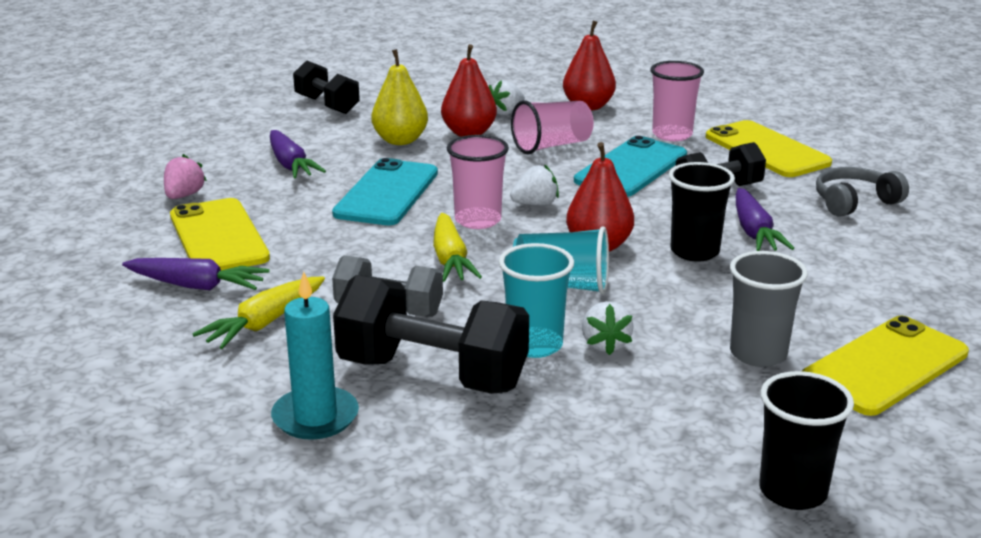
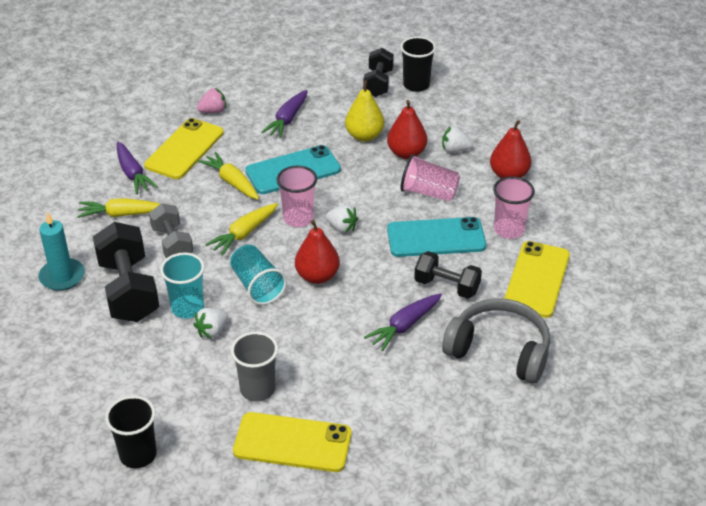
camera: 50 degrees right, 15 degrees up
(339, 232) = (231, 182): none -> yellow carrot
(694, 252) = (351, 314): black cup -> black cup (416, 85)
(854, 202) = (499, 351): grey headphones -> grey headphones, size x1.61

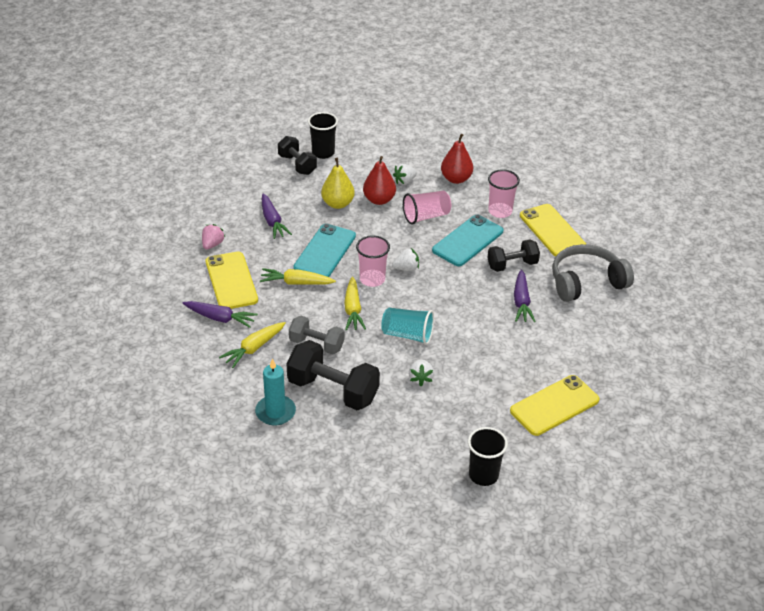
camera: 45 degrees left, 0 degrees up
(187, 308) = (385, 375): turquoise cup -> none
(257, 389) = (494, 391): grey cup -> none
(317, 276) = (434, 306): red pear -> none

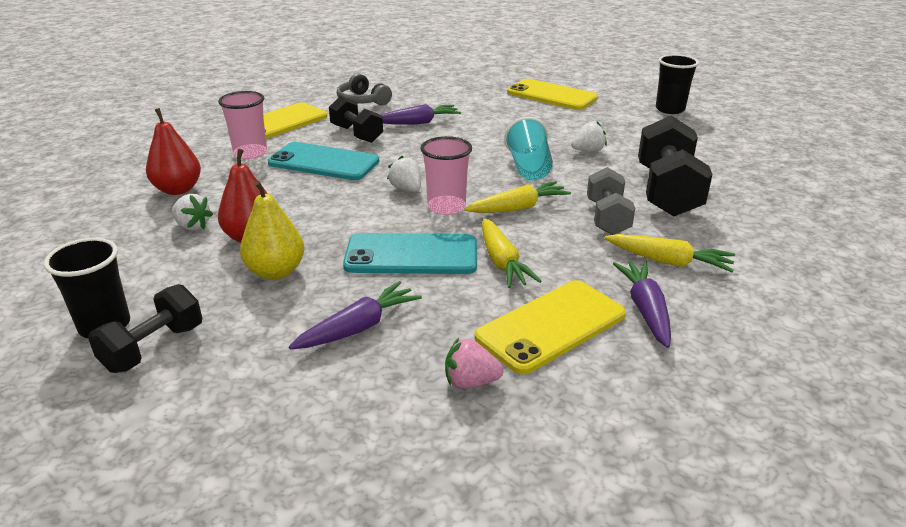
camera: 110 degrees left, 10 degrees down
(275, 412) = (747, 218): turquoise candle -> none
(426, 216) = (281, 195): pink cup -> none
(586, 282) = (362, 101): grey headphones -> grey headphones, size x0.62

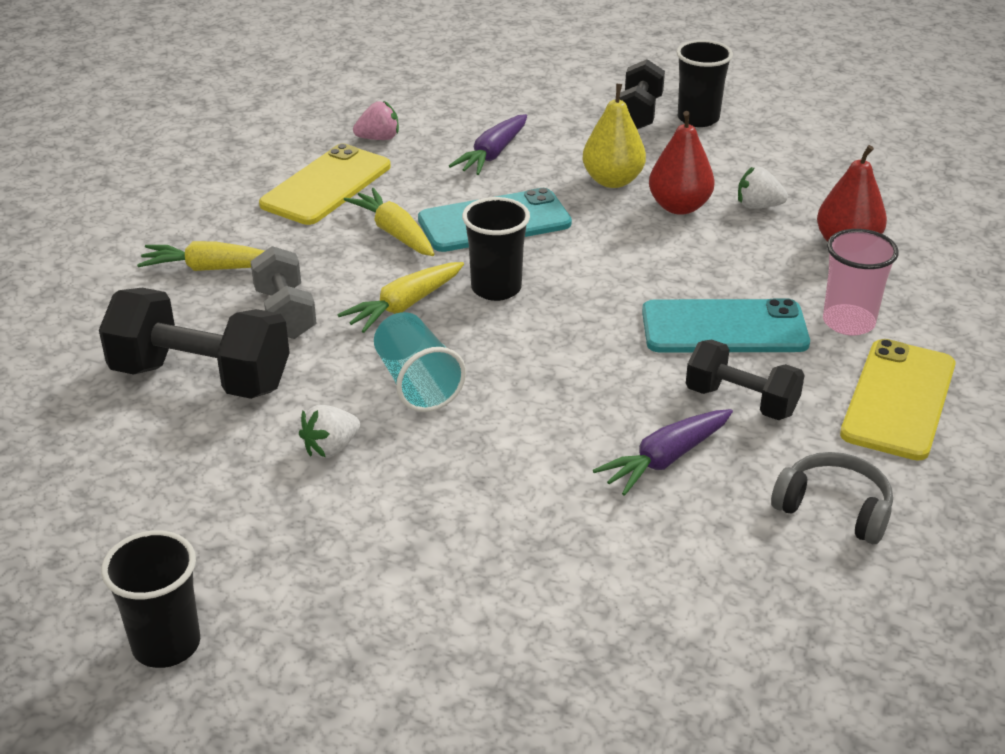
camera: 160 degrees right, 5 degrees up
(406, 189) = (567, 305): white strawberry -> none
(446, 207) = (496, 288): pink cup -> black cup
(551, 95) = (450, 642): yellow phone -> none
(645, 309) = (239, 215): purple carrot -> none
(667, 191) = (201, 378): black dumbbell -> black dumbbell turned 60 degrees counterclockwise

